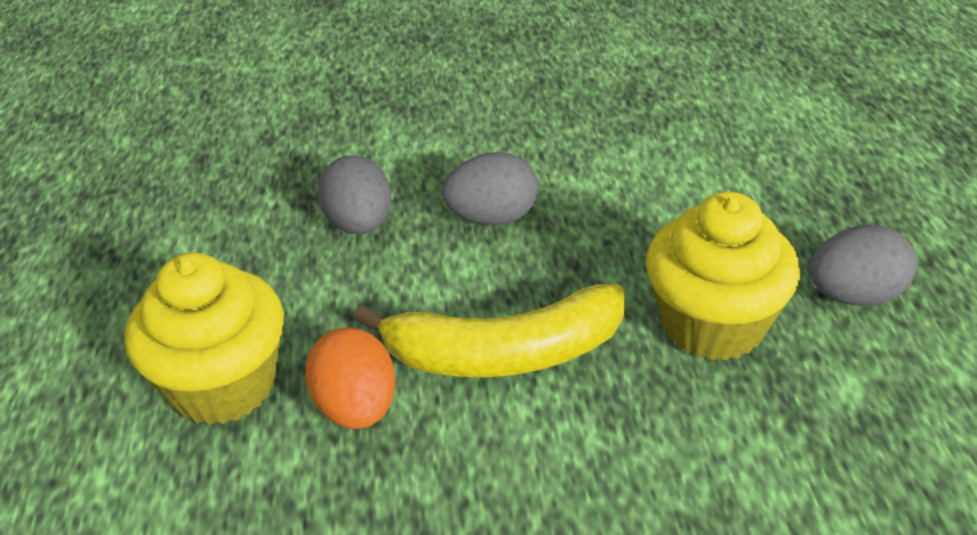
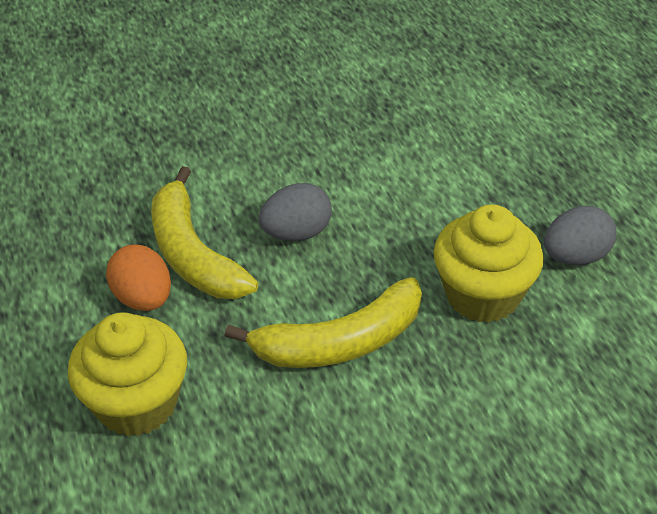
camera: 15 degrees left, 5 degrees up
(357, 407) = (245, 403): orange egg -> orange egg (143, 298)
(359, 224) = (193, 254): grey egg -> yellow banana

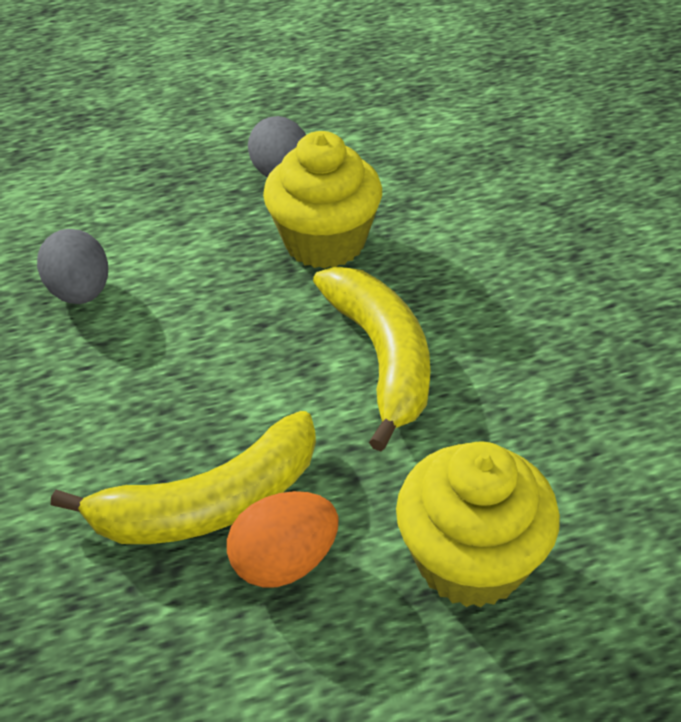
camera: 85 degrees left, 0 degrees up
(297, 233) = (195, 391): grey egg -> grey egg (81, 292)

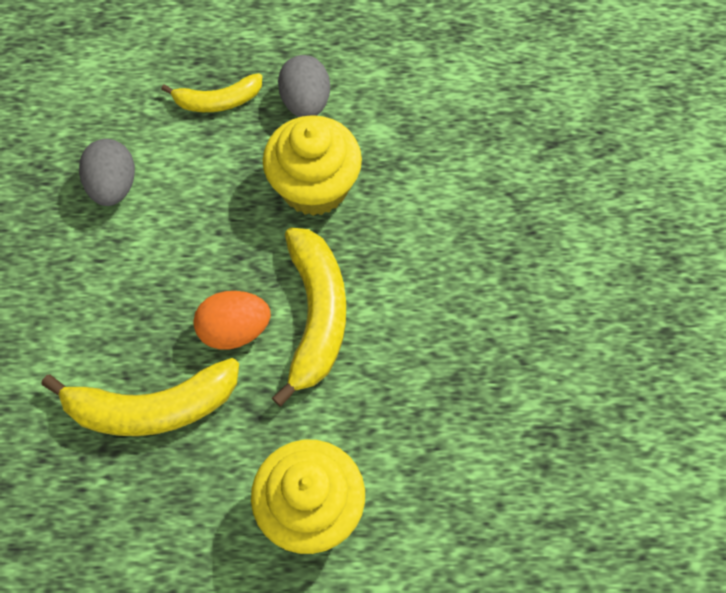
camera: 15 degrees right, 20 degrees up
(181, 194) = (218, 101): none -> yellow banana
(285, 561) = (187, 469): orange egg -> orange egg (234, 330)

